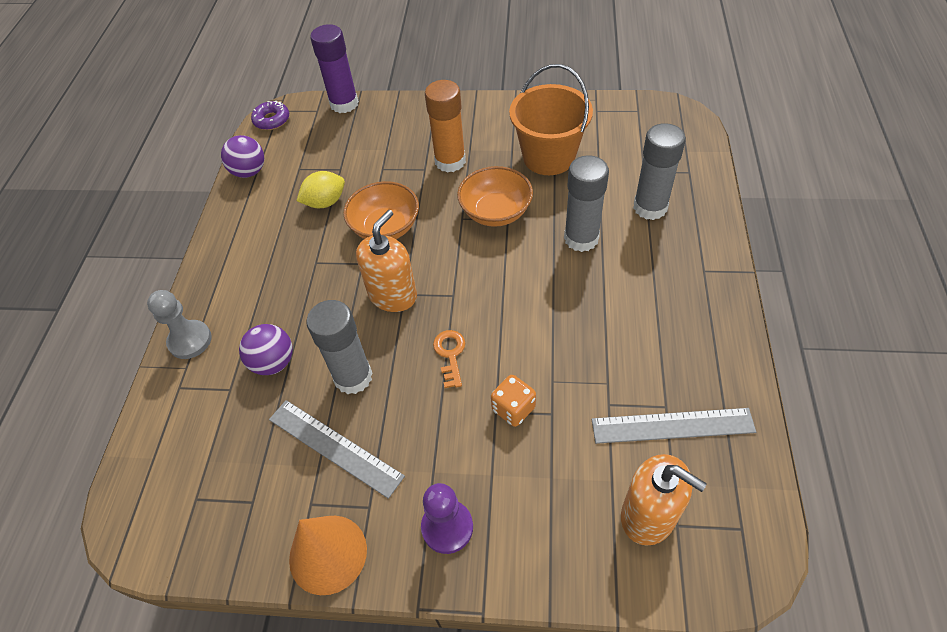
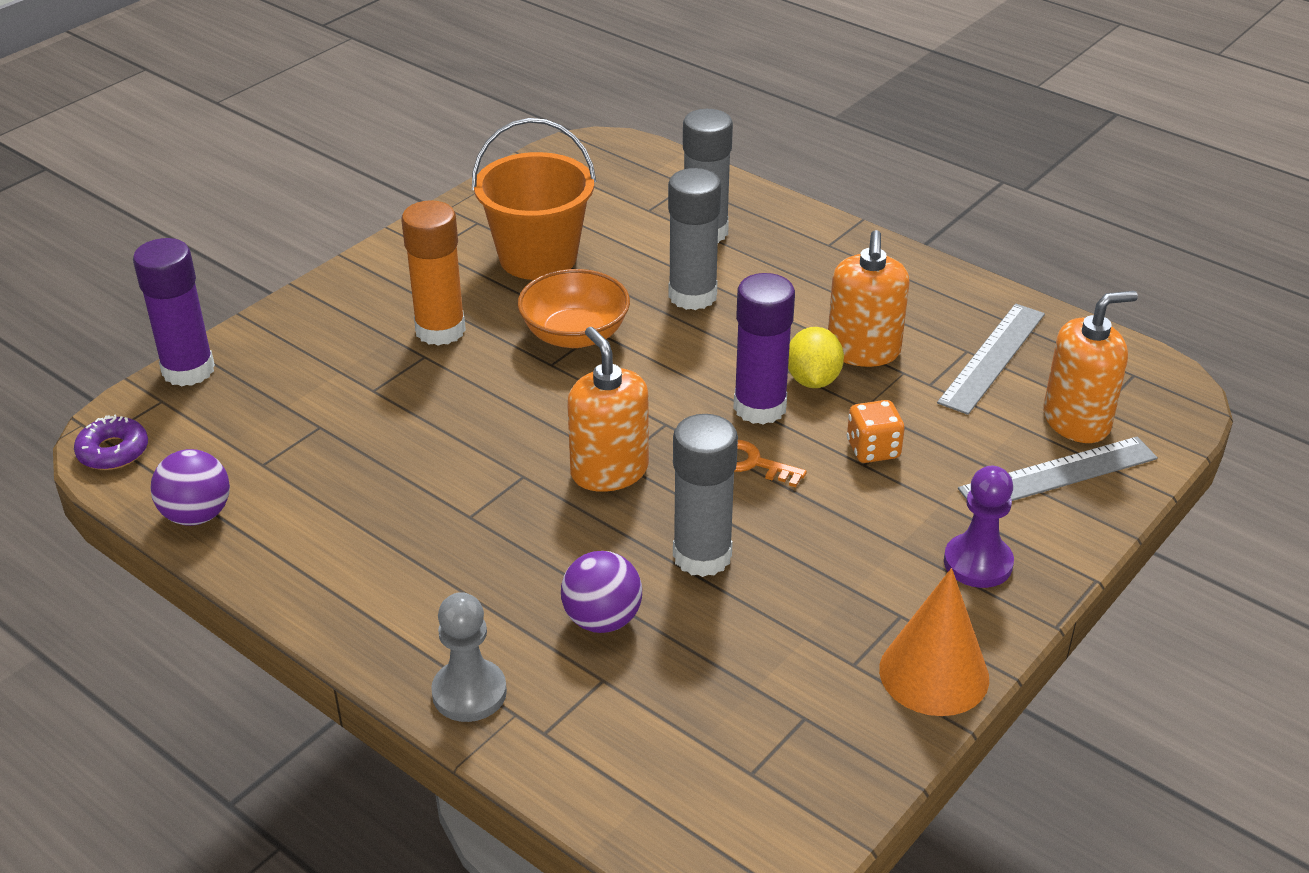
camera: 60 degrees left, 15 degrees down
(325, 202) = (367, 464): yellow lemon -> yellow lemon (813, 380)
(334, 447) = (792, 612): grey ruler -> grey ruler (1058, 474)
(385, 227) = (486, 430): orange bowl -> none
(505, 329) = (759, 407): none -> purple glue stick
(609, 350) = (863, 351): none -> orange soap dispenser

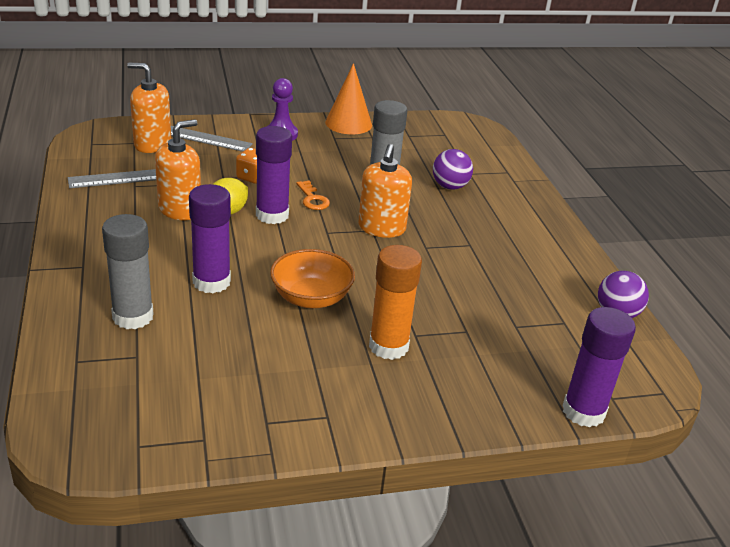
camera: 145 degrees left, 5 degrees down
(113, 451) = (658, 377): purple donut -> none
(469, 693) = (526, 192): grey pawn -> none
(538, 257) = (263, 363): orange bucket -> none
(692, 296) = (211, 282): grey glue stick -> purple glue stick

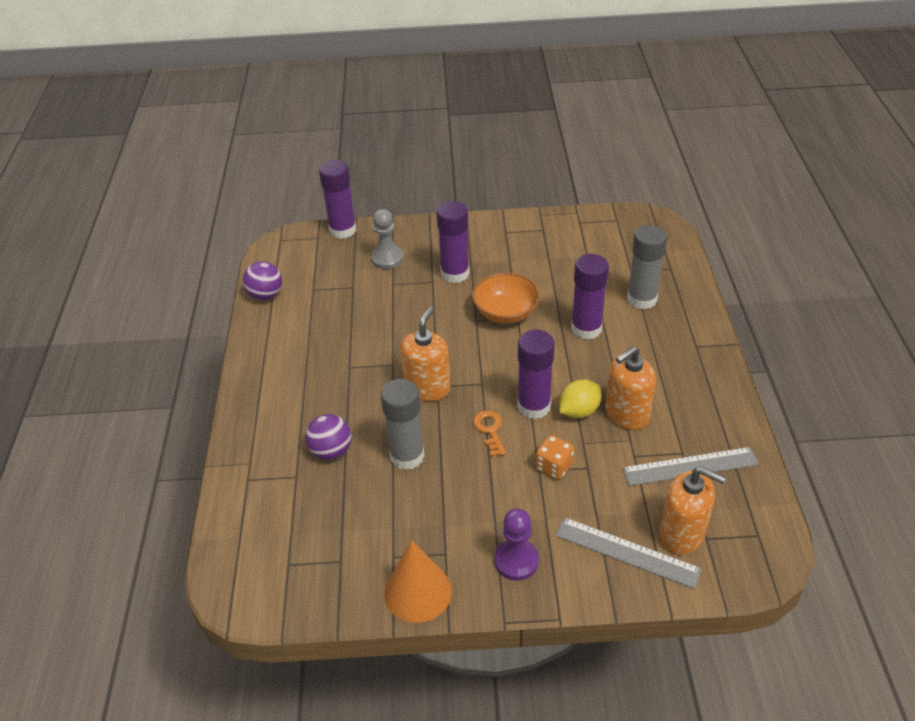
camera: 165 degrees left, 10 degrees up
(388, 346) = (455, 273): orange glue stick -> purple glue stick
(491, 366) = (387, 258): none -> grey pawn

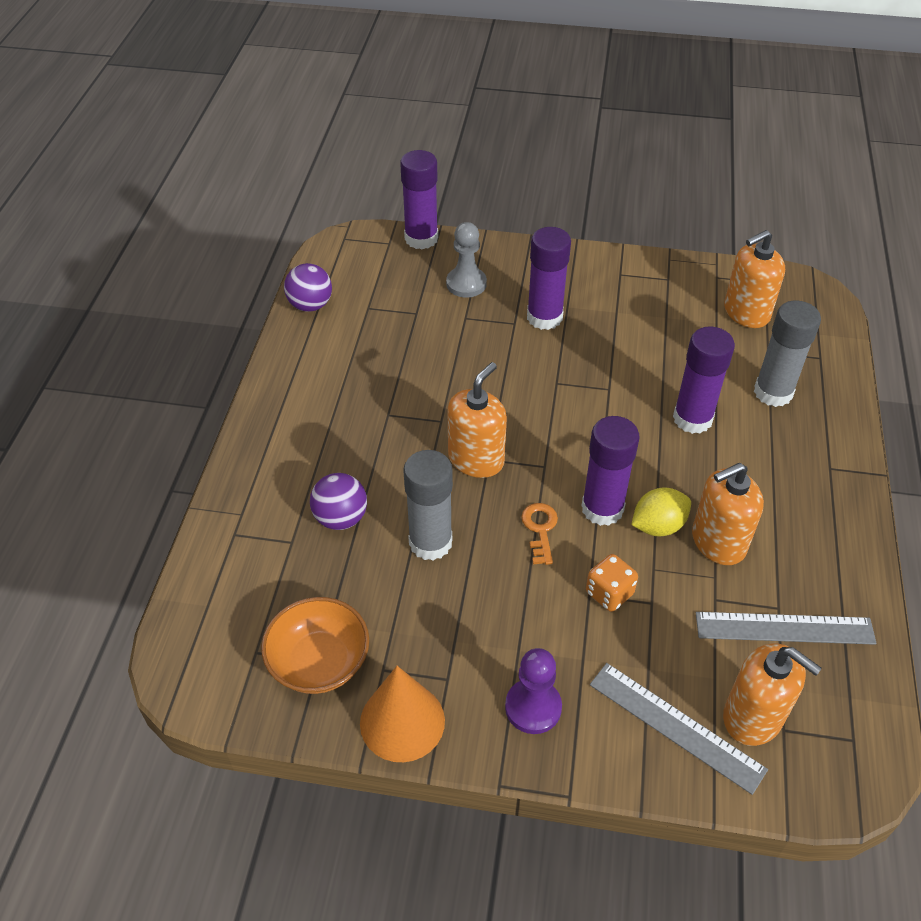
camera: 10 degrees right, 5 degrees up
(506, 313) = (595, 380): orange bowl -> orange bowl (319, 662)
(608, 245) = (746, 313): none -> orange soap dispenser

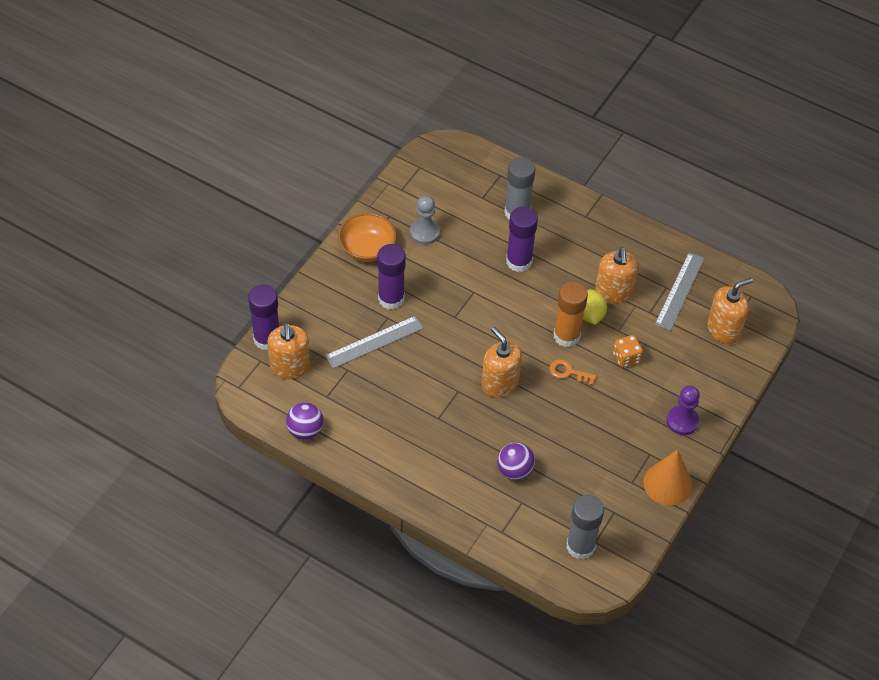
camera: 70 degrees left, 5 degrees up
(319, 662) = (615, 512): orange bowl -> orange bowl (367, 249)
(430, 542) = (554, 430): grey glue stick -> grey glue stick (580, 546)
(466, 284) = (333, 330): grey pawn -> grey pawn (424, 232)
(602, 508) = (566, 336): purple glue stick -> orange glue stick
(675, 726) = (716, 364): grey ruler -> grey ruler (374, 342)
(746, 313) = (443, 191): orange soap dispenser -> orange soap dispenser (290, 367)

